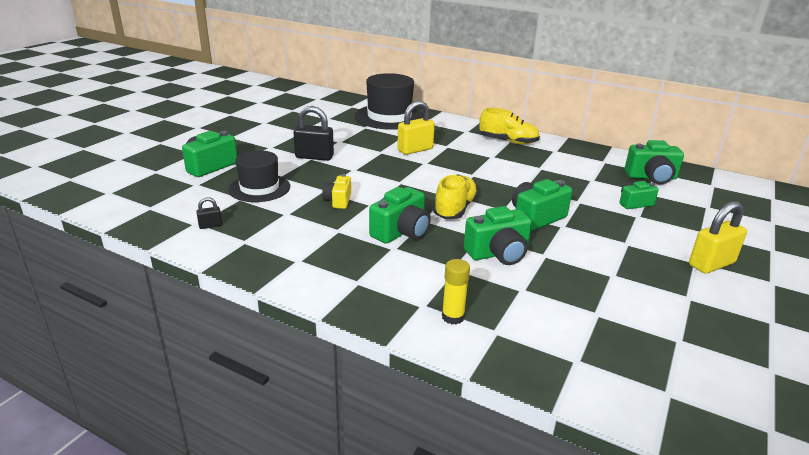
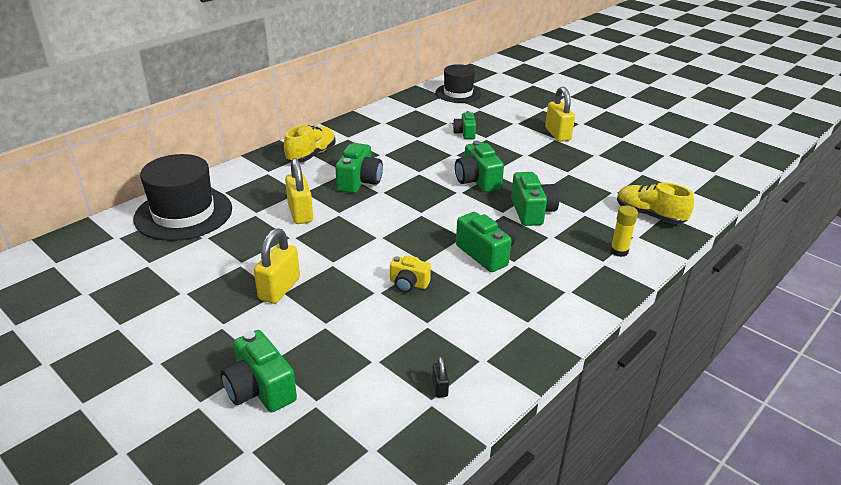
camera: 75 degrees left, 5 degrees up
(259, 188) = (352, 342): black hat -> black hat (458, 93)
(314, 157) = (279, 289): black padlock -> yellow padlock
(455, 209) = (450, 216): yellow shoe -> yellow shoe (649, 215)
(651, 177) = (423, 113): green camera -> green camera (359, 181)

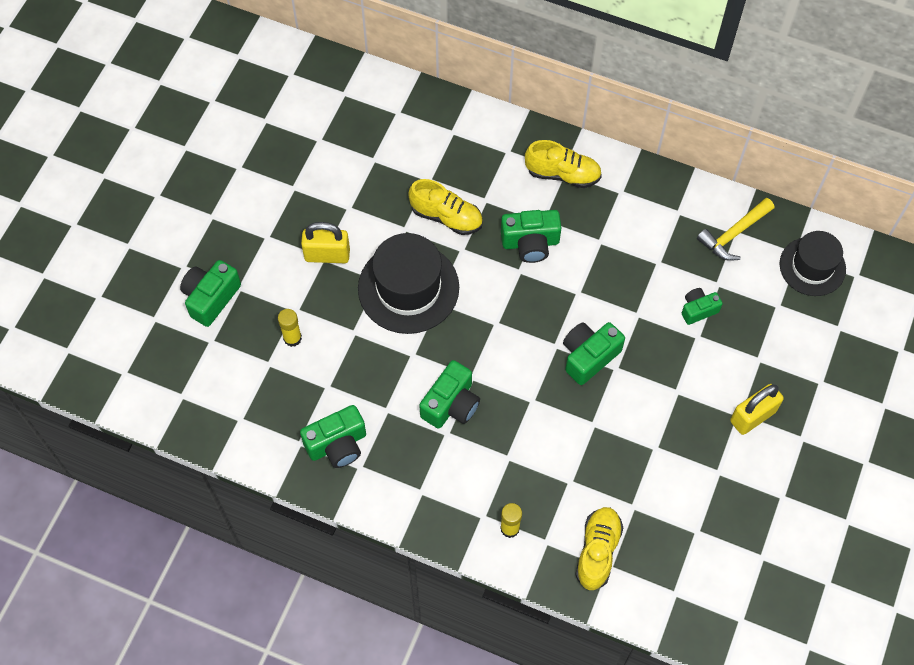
camera: 70 degrees right, 30 degrees up
(183, 213) = (402, 122): black hat -> black hat (408, 288)
(300, 213) = (446, 217): yellow padlock -> yellow shoe
(356, 335) = (292, 338): none -> yellow glue stick
(408, 284) = (376, 353): yellow camera -> none
(415, 110) = (733, 234): none -> yellow hammer
(440, 388) = (257, 420): black padlock -> none
(532, 211) = (549, 428): green camera -> green camera (337, 444)

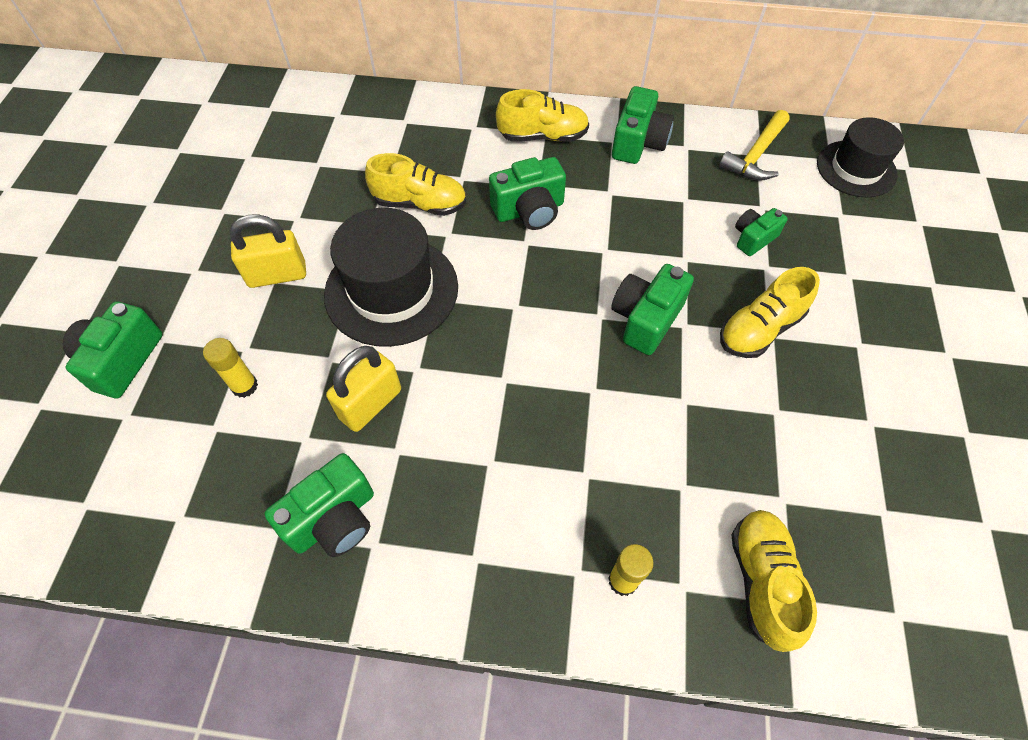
camera: 15 degrees left, 5 degrees down
(451, 404) = (485, 421): green camera -> green camera (638, 143)
(670, 385) = (759, 329): none -> yellow shoe
(752, 416) = (877, 342): yellow padlock -> yellow padlock (370, 404)

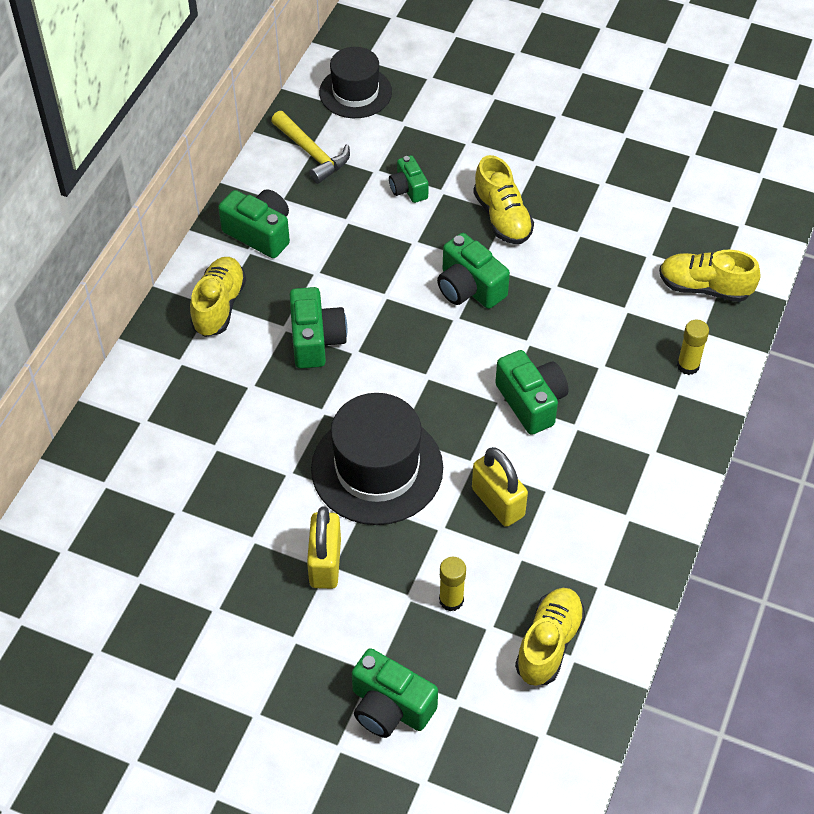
camera: 75 degrees left, 5 degrees down
(334, 519) = (599, 542): green camera -> green camera (531, 402)
(420, 204) = (273, 427): yellow shoe -> yellow shoe (549, 644)

